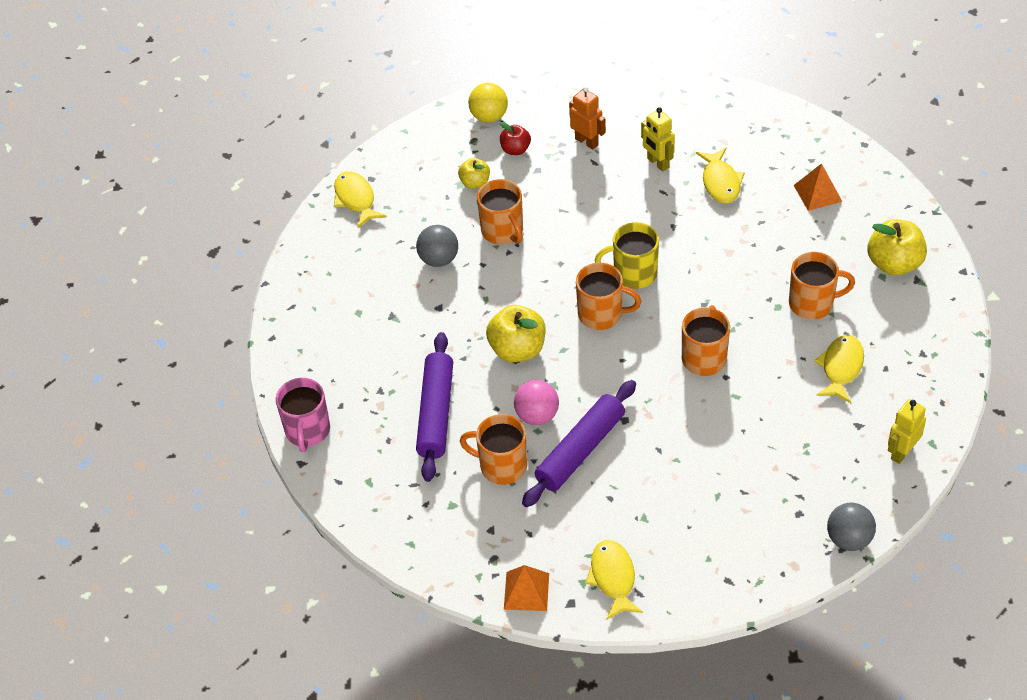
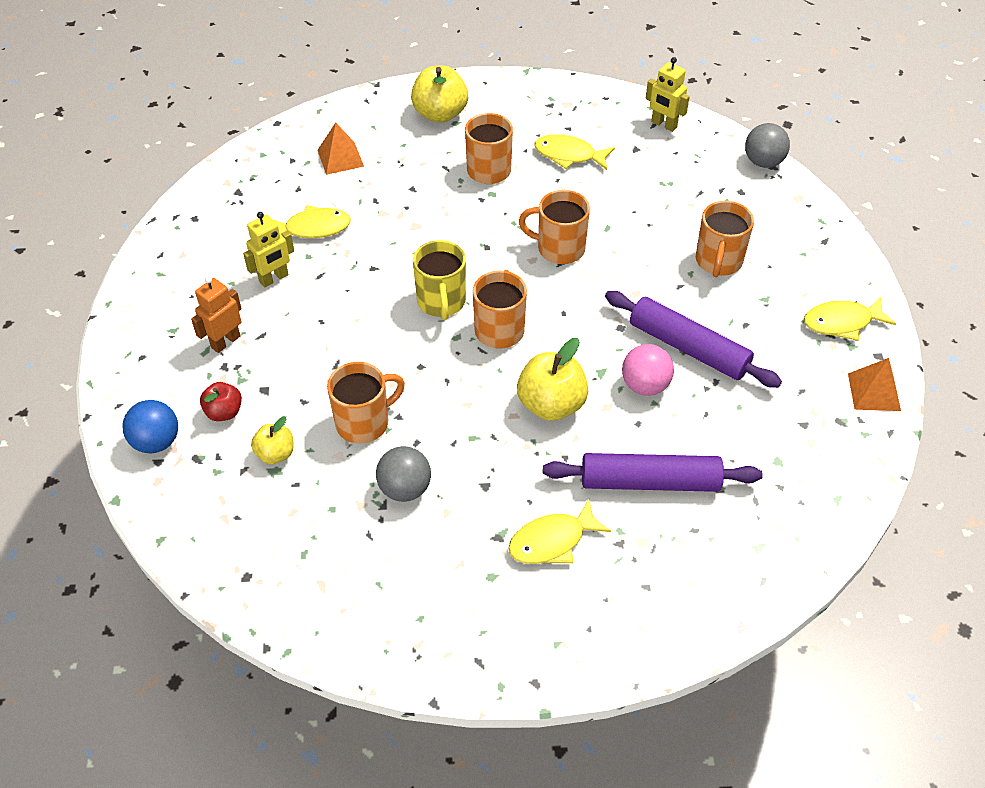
camera: 95 degrees left, 0 degrees up
(307, 431) = (691, 622): pink mug -> none
(356, 199) = (284, 593): yellow fish -> yellow fish (552, 541)
(489, 116) = (156, 442): yellow ball -> blue ball
(501, 466) = (718, 416): orange mug -> orange mug (718, 262)

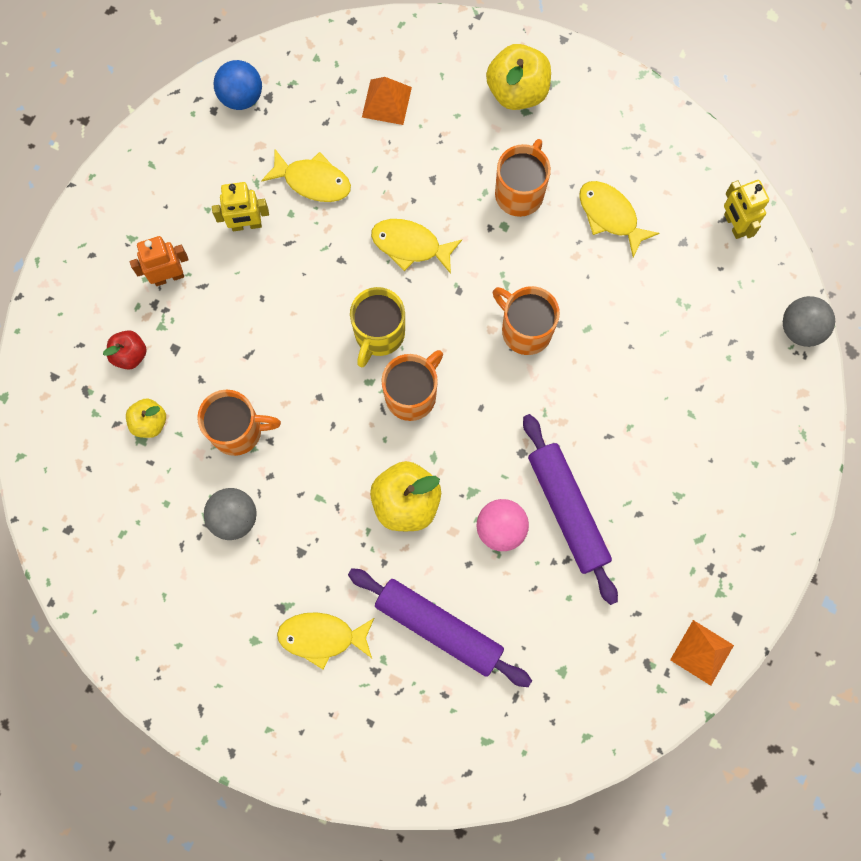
camera: 30 degrees right, 25 degrees up
(156, 442) = (62, 355): blue ball -> blue ball (241, 97)
(718, 262) = (665, 428): orange mug -> none
(842, 323) = (730, 563): yellow fish -> yellow fish (410, 245)

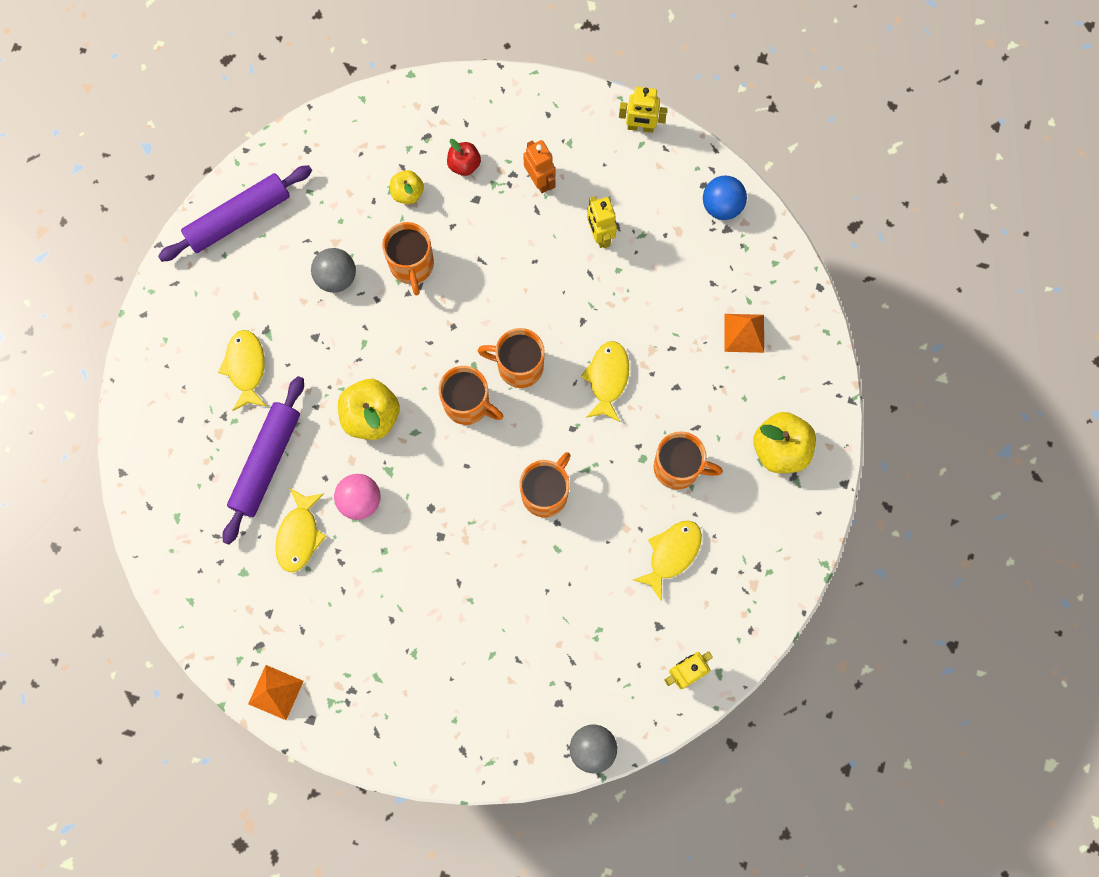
camera: 80 degrees right, 0 degrees up
(131, 161) = (640, 127): none -> yellow robot
(313, 181) = (652, 283): yellow fish -> yellow fish (299, 535)
(379, 334) = (518, 366): yellow mug -> orange mug
(567, 510) = (385, 555): purple rolling pin -> purple rolling pin (238, 218)

